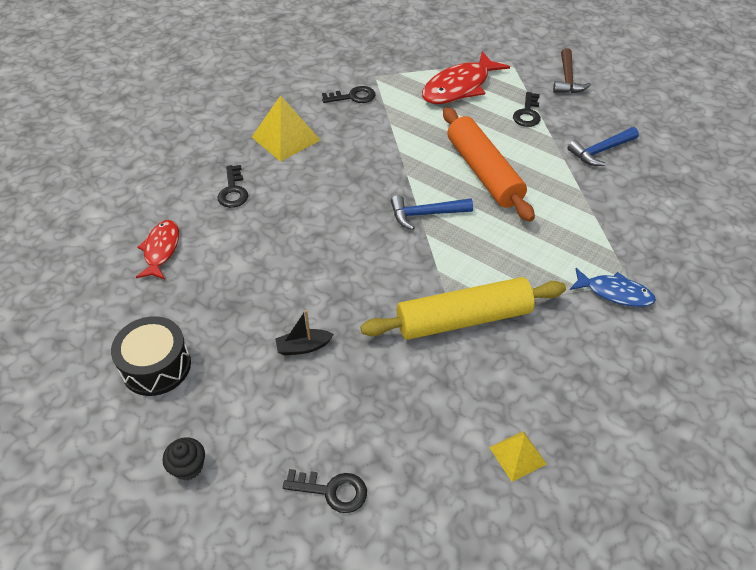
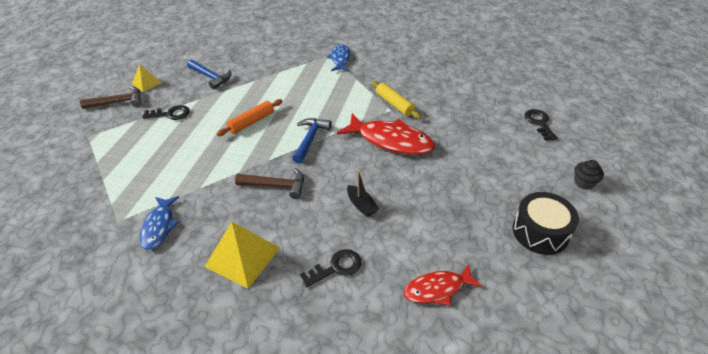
camera: 110 degrees left, 5 degrees down
(303, 347) = (464, 162): black boat -> black boat (361, 205)
(353, 97) = (159, 226): black key -> blue fish
(362, 173) = (276, 186): none -> brown hammer
(425, 214) = (310, 139): blue hammer -> blue hammer turned 135 degrees counterclockwise
(459, 87) = (135, 157): red fish -> red fish (391, 140)
(463, 319) = (394, 104): yellow rolling pin -> yellow rolling pin, size x0.56
(483, 172) = (252, 122): orange rolling pin -> orange rolling pin, size x0.56
(517, 455) = (465, 72): yellow pyramid -> yellow pyramid (147, 83)

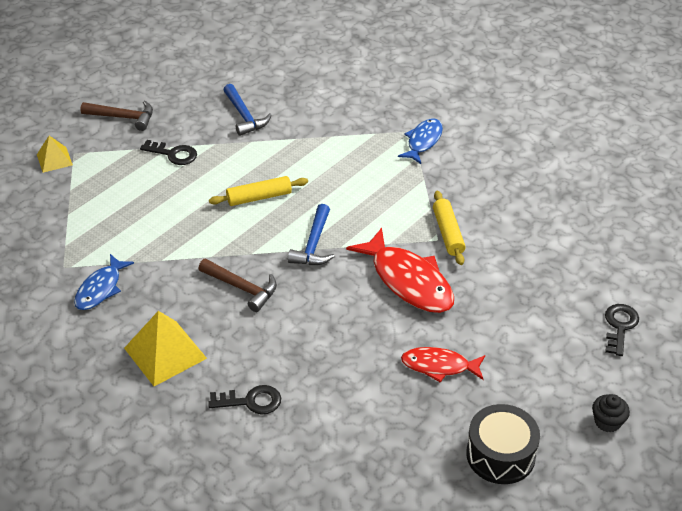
camera: 25 degrees right, 0 degrees up
(147, 83) = (166, 100): yellow pyramid -> yellow pyramid (54, 159)
(252, 122) = (259, 197): orange rolling pin -> yellow rolling pin
(310, 139) = (313, 244): blue hammer -> blue hammer turned 150 degrees clockwise
(361, 205) = (320, 346): black boat -> none
(437, 289) = (339, 464): red fish -> red fish (439, 366)

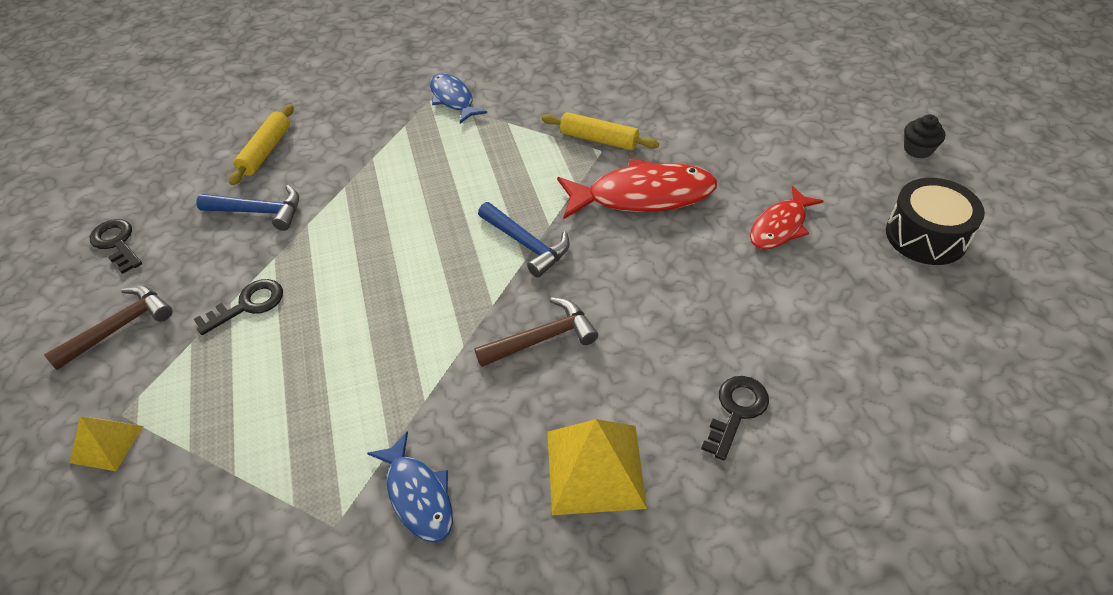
camera: 55 degrees left, 5 degrees up
(259, 197) = (407, 257): yellow rolling pin -> yellow rolling pin (266, 151)
(620, 326) = (804, 91): black key -> black key (117, 243)

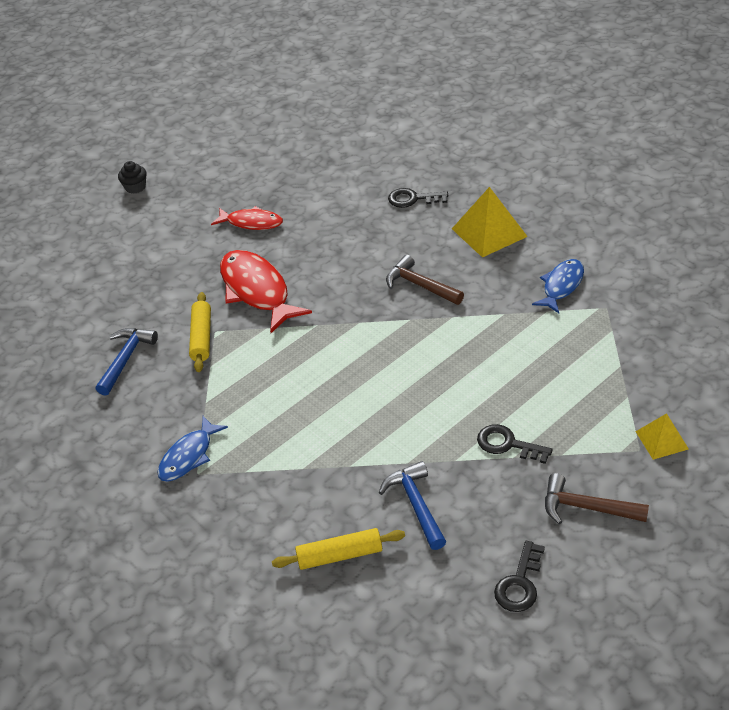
camera: 115 degrees left, 5 degrees down
(526, 244) = (344, 327): blue hammer -> blue hammer (126, 359)
(926, 236) = (225, 168): black drum -> none

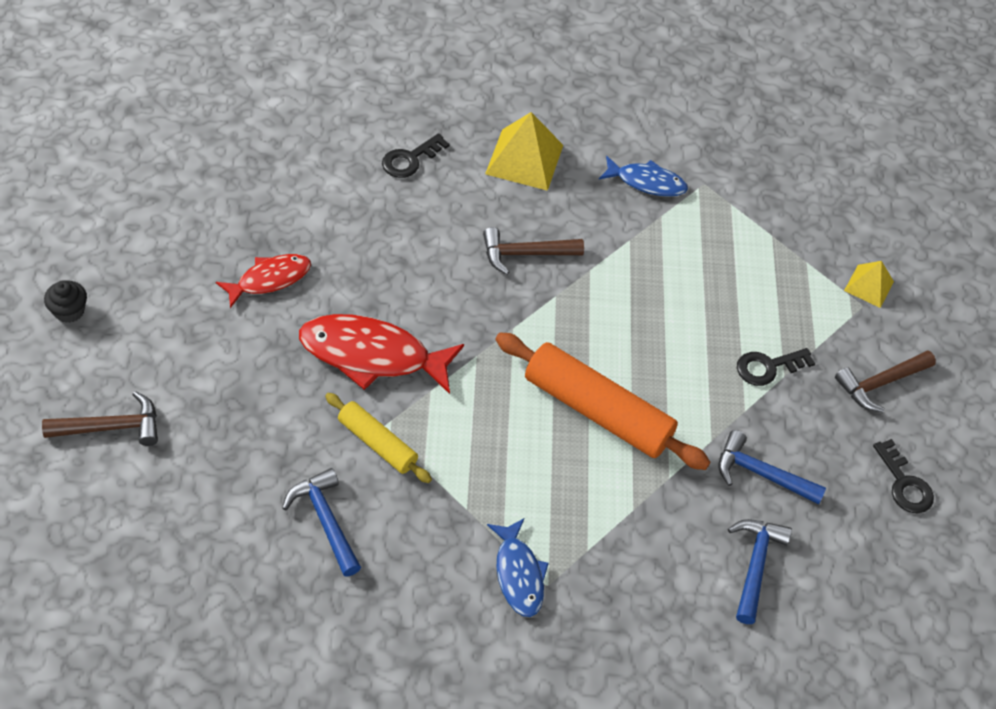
camera: 55 degrees left, 10 degrees up
(86, 252) = (111, 427): none -> brown hammer
(339, 555) = (755, 565): yellow rolling pin -> blue hammer
(352, 398) = (597, 411): none -> orange rolling pin
(561, 286) = (646, 182): blue fish -> blue fish turned 120 degrees clockwise

